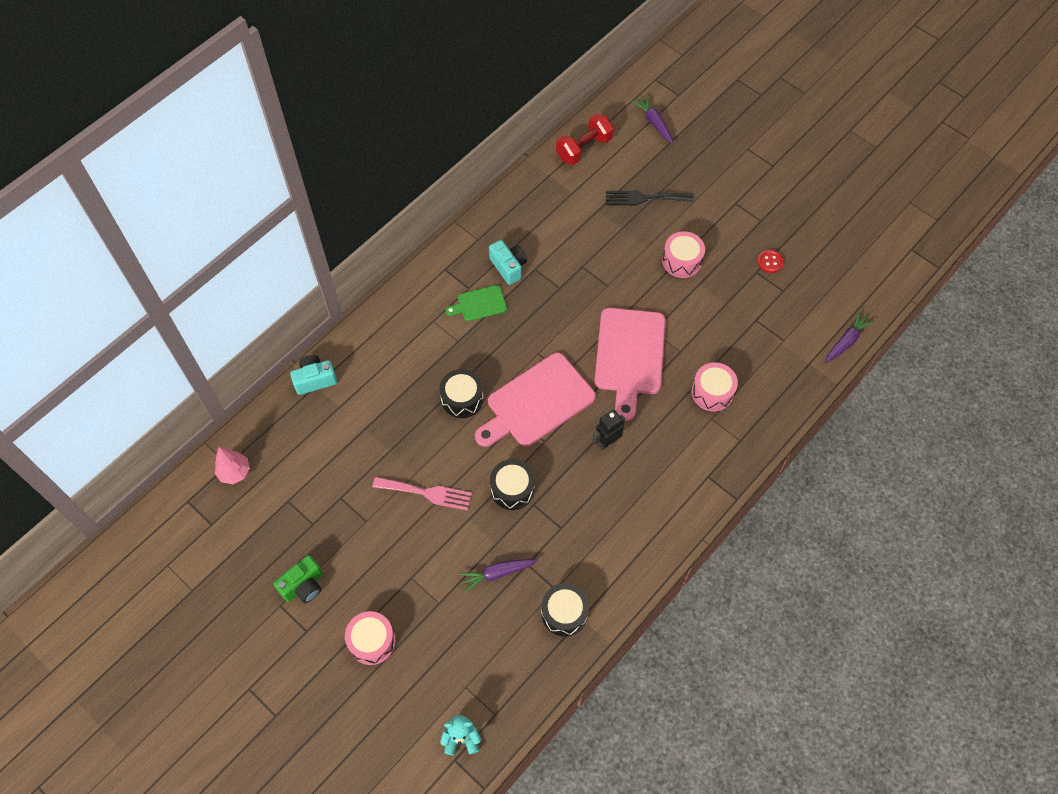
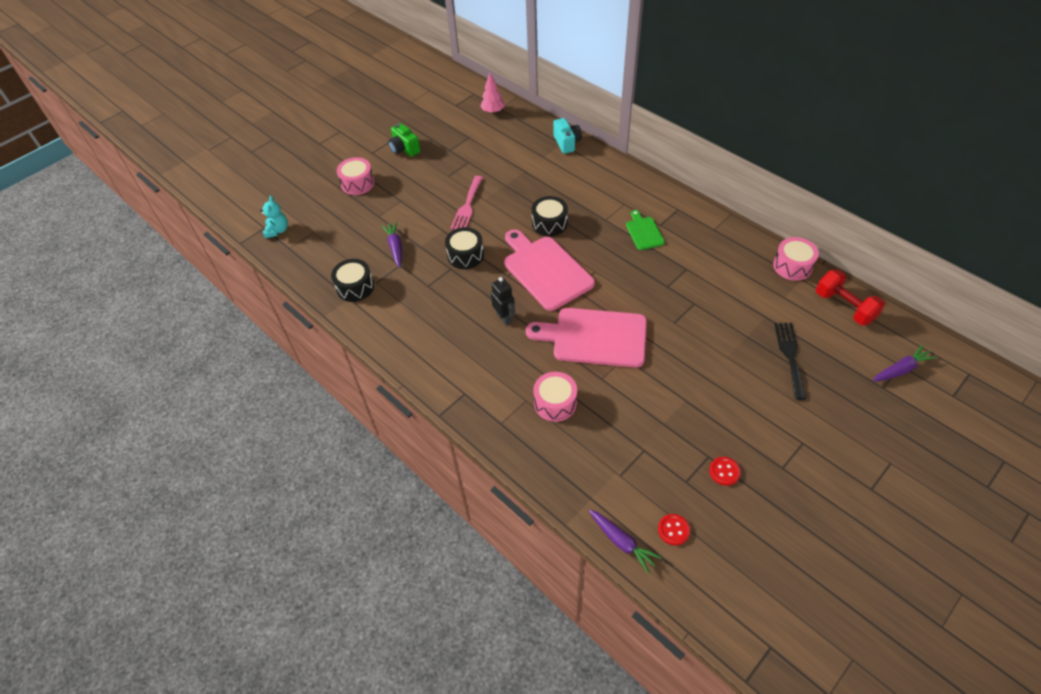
camera: 95 degrees right, 10 degrees down
(508, 267) = (686, 250): turquoise camera -> none
(682, 261) = (713, 386): pink drum -> pink drum (792, 266)
(829, 303) = (673, 530): none -> red button

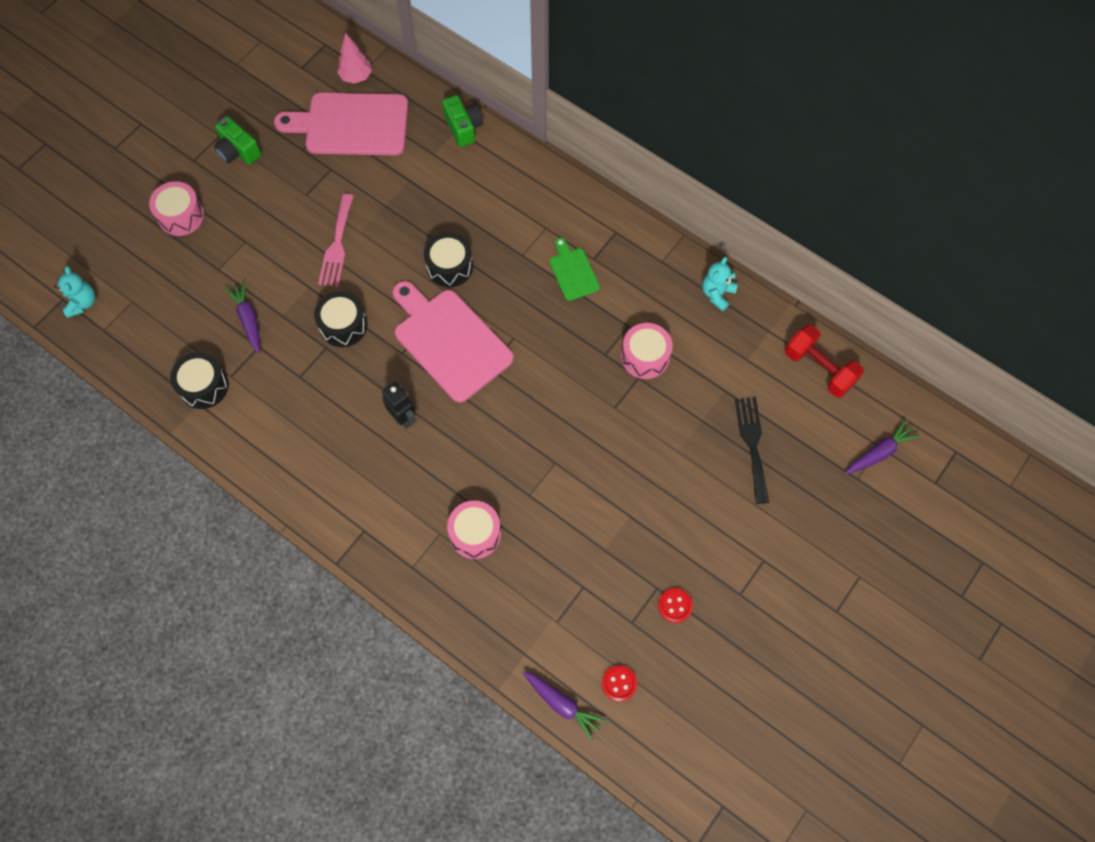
camera: 10 degrees left, 15 degrees up
(567, 143) = (463, 128): turquoise camera -> green camera
(594, 337) = (518, 437): pink cutting board -> pink cutting board (351, 124)
(758, 252) = (717, 294): none -> turquoise teddy bear
(792, 266) = (759, 312): pink drum -> pink drum (645, 357)

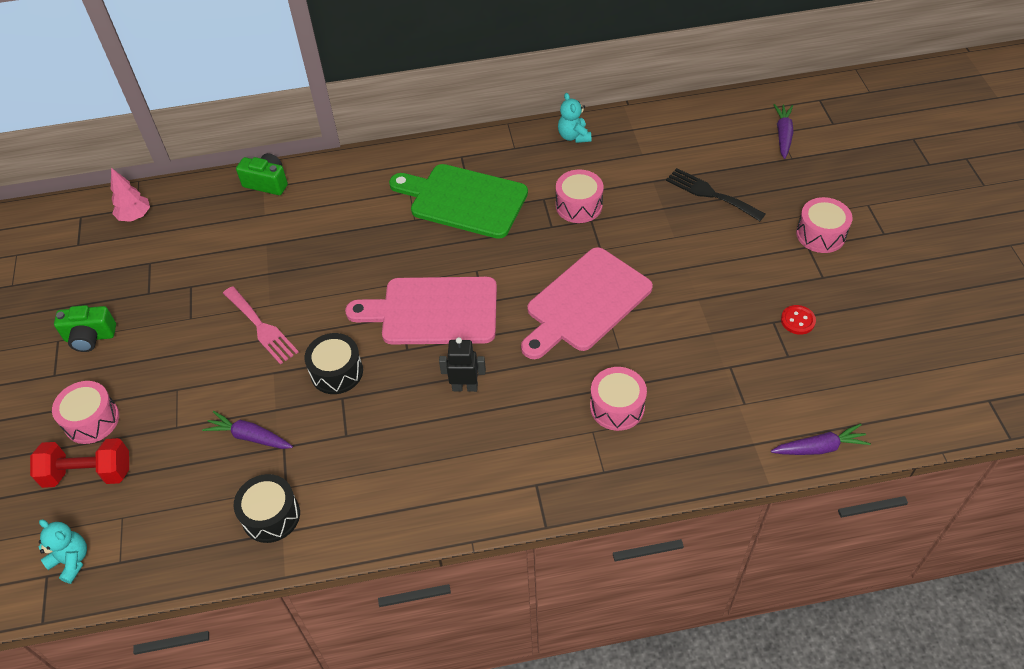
camera: 45 degrees left, 15 degrees down
(351, 124) = (171, 247): pink cutting board -> pink cutting board (585, 303)
(449, 266) = (370, 268): black drum -> none
(573, 272) = (464, 200): green cutting board -> green cutting board, size x2.01
(619, 683) = (833, 398): red button -> none
(787, 561) = (820, 234): none -> pink drum
(819, 368) = (689, 123): red dumbbell -> red dumbbell (88, 473)

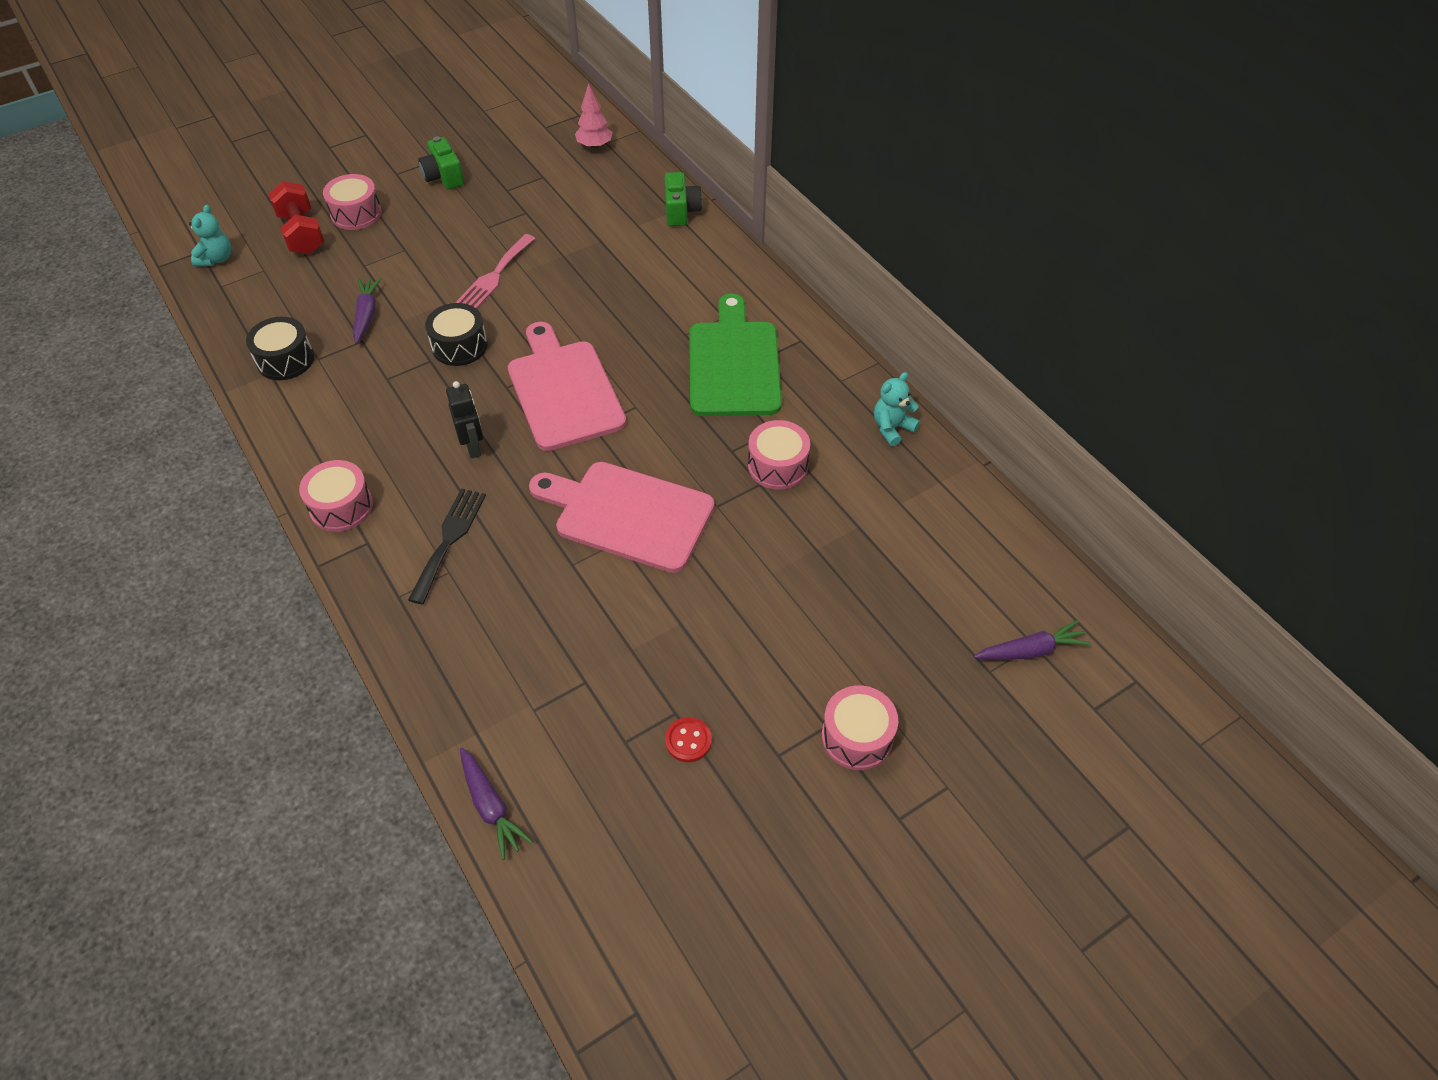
camera: 65 degrees right, 0 degrees up
(617, 407) = (488, 585): pink drum -> pink drum (341, 507)
(710, 194) = (868, 593): black fork -> black fork (449, 540)

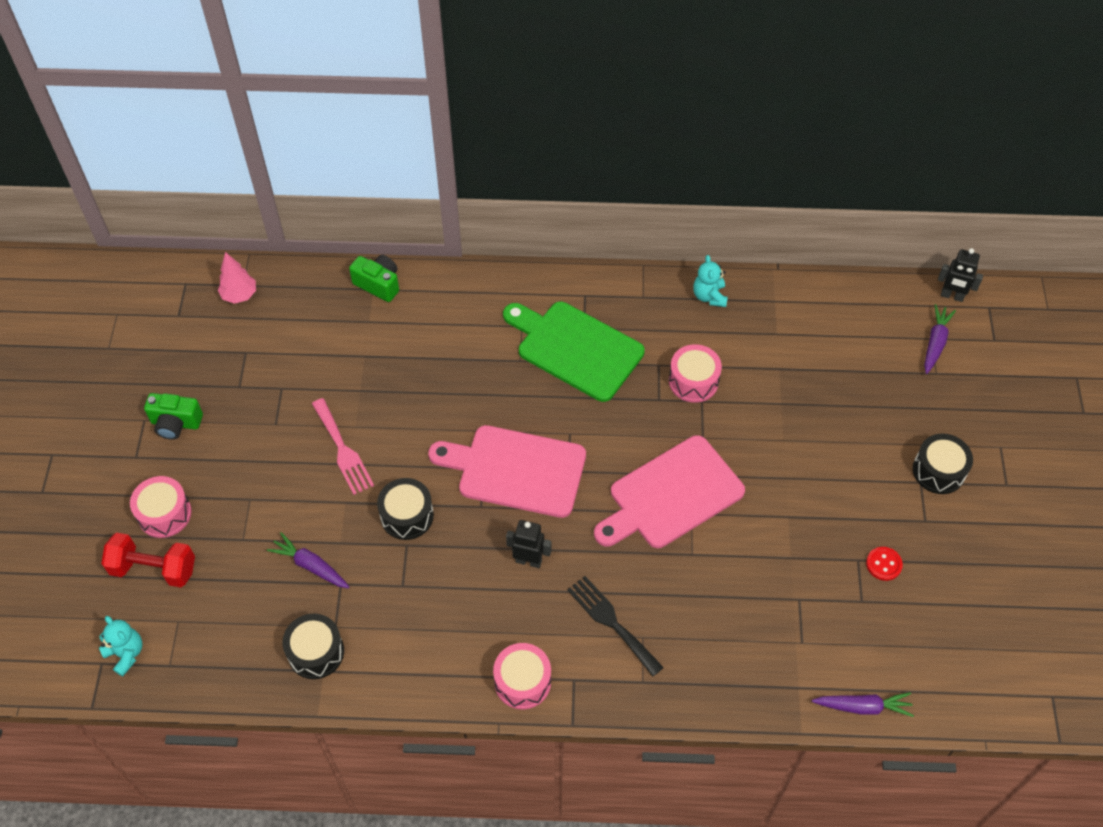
camera: 55 degrees left, 5 degrees up
(857, 737) = (938, 471): pink drum -> black drum
(1113, 636) = (952, 296): none -> black robot

